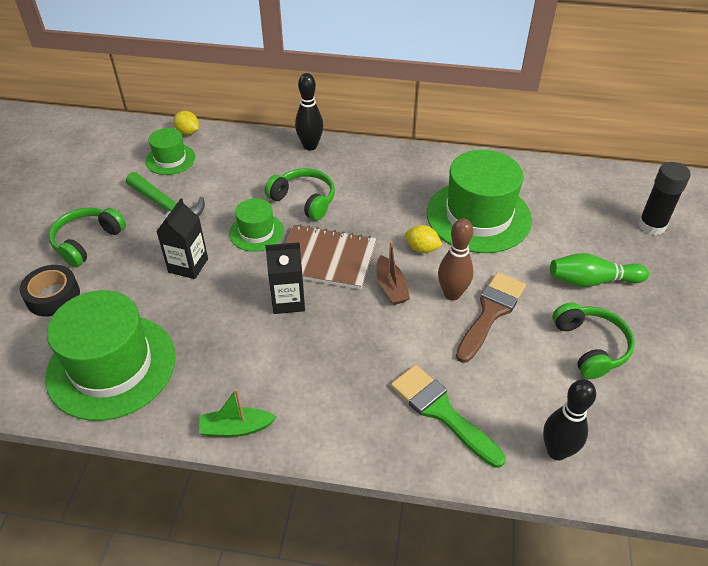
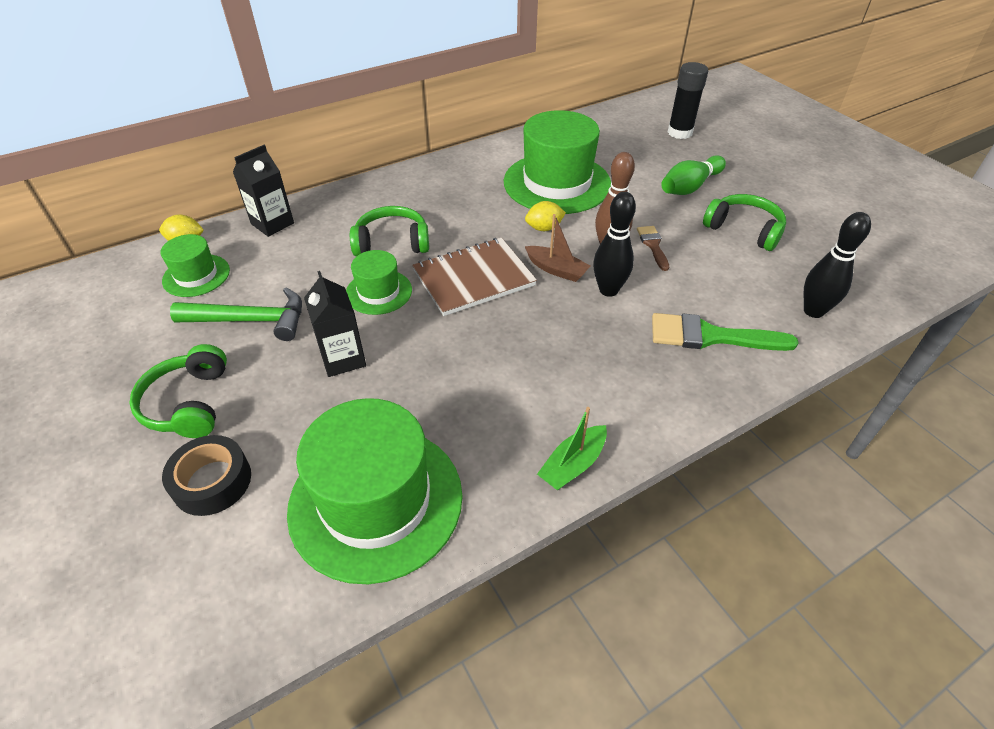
camera: 40 degrees left, 0 degrees up
(288, 301) = (483, 331): black carton -> black carton (272, 223)
(310, 146) = (341, 197): black bowling pin -> black bowling pin (608, 290)
(491, 312) = (653, 245): brown brush -> brown brush, size x0.55

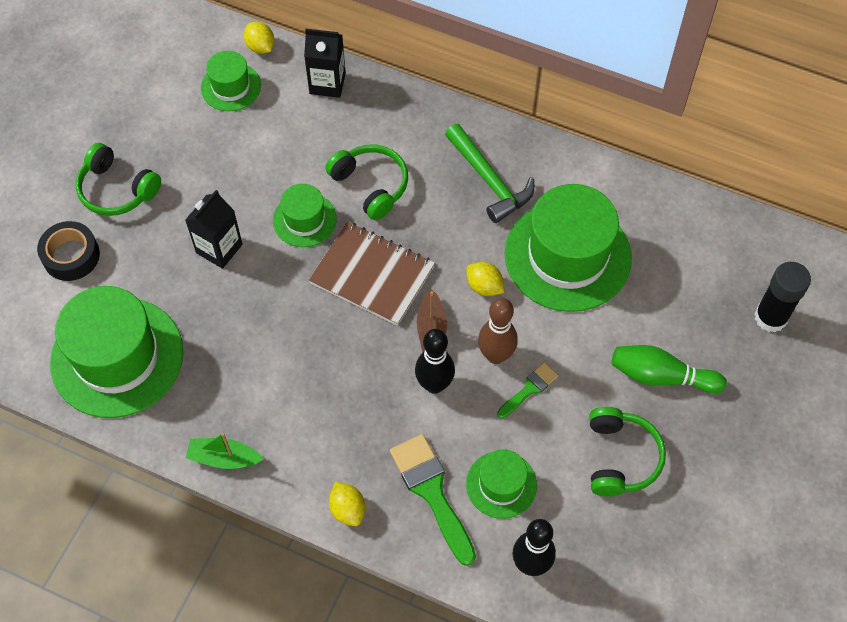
camera: 55 degrees right, 15 degrees up
(188, 403) = (117, 190): green headphones -> green headphones turned 105 degrees counterclockwise
(250, 320) = (213, 161): green hammer -> green hammer (489, 180)
(653, 245) = (529, 389): brown brush -> green brush
(694, 397) = (347, 509): none -> yellow lemon
(729, 295) = (501, 484): none -> green hat

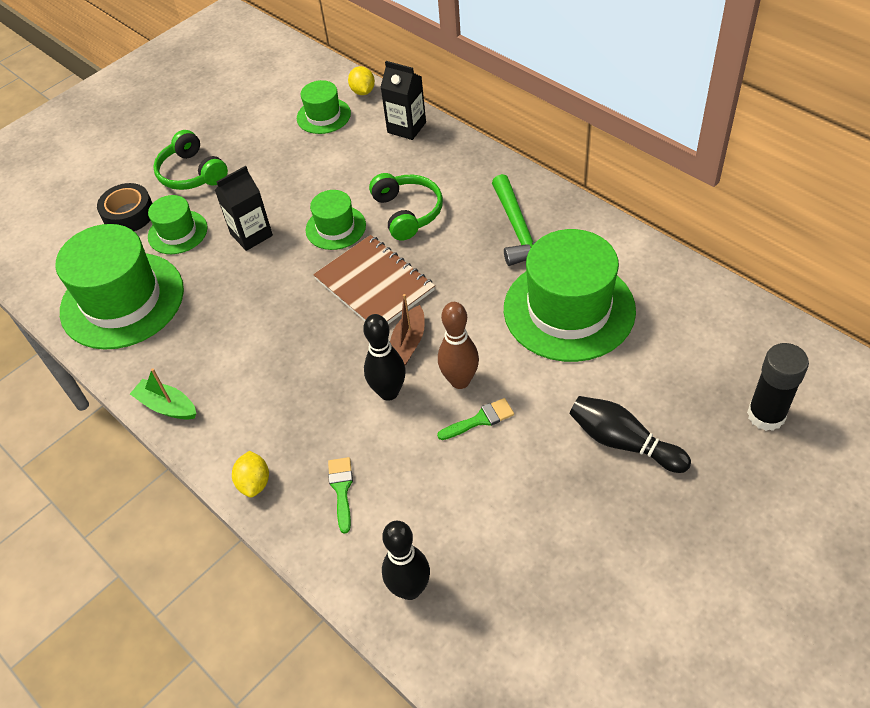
camera: 25 degrees right, 10 degrees down
(432, 492) = (341, 489): green brush -> green brush, size x0.55
(484, 286) = (475, 318): yellow lemon -> none
(501, 484) = (413, 502): green hat -> green hat (177, 232)
(620, 457) = (548, 510): green headphones -> none
(661, 376) = (623, 442): green bowling pin -> black bowling pin

